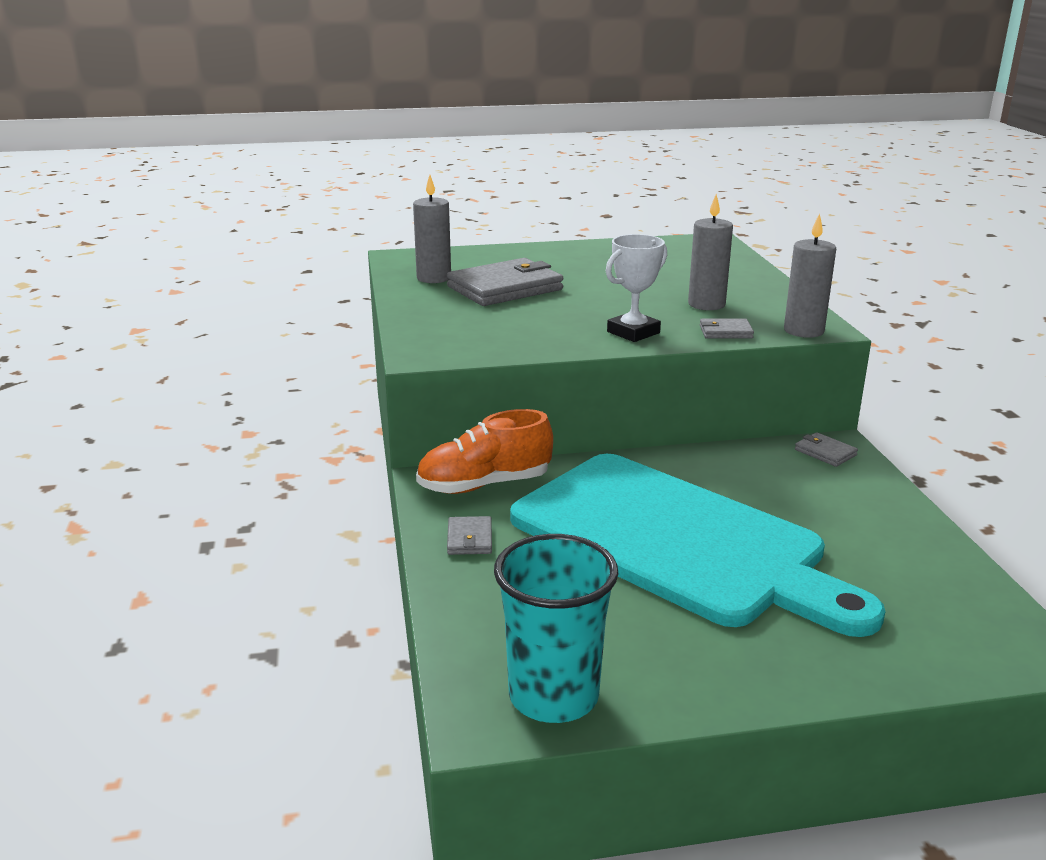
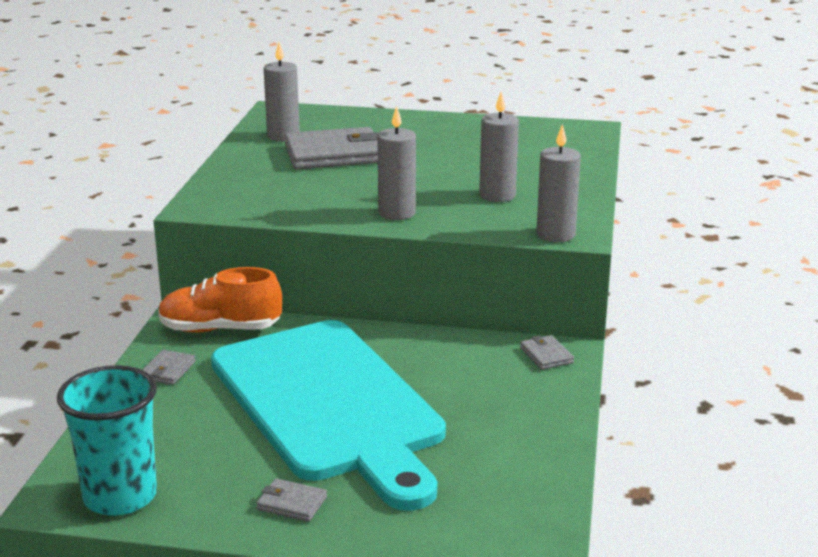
camera: 20 degrees right, 0 degrees up
(633, 332) = (397, 213): white trophy -> grey candle
(725, 332) = (481, 225): grey wallet -> grey wallet (292, 503)

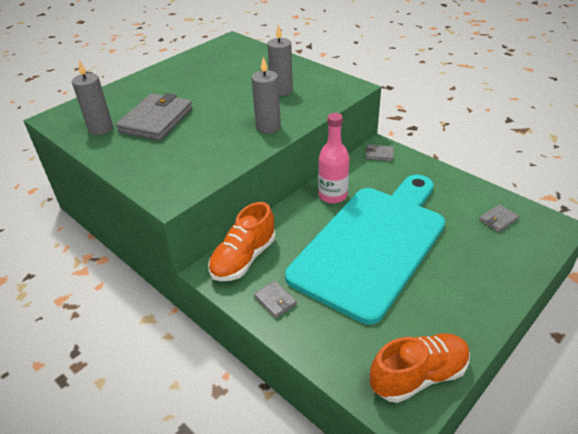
camera: 55 degrees left, 15 degrees up
(120, 497) = (418, 376): turquoise cup -> orange shoe
(292, 503) = (468, 297): grey wallet -> grey wallet (498, 220)
(329, 405) = (372, 244): turquoise cutting board -> turquoise cutting board turned 60 degrees counterclockwise
(403, 348) = (333, 195): none -> pink bottle
(555, 235) = (347, 92): grey candle -> none

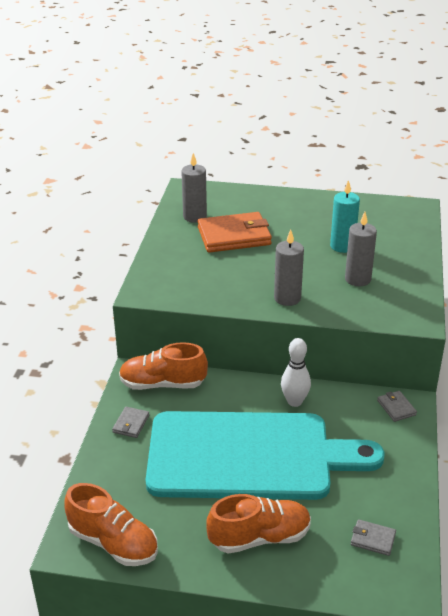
camera: 55 degrees right, 5 degrees down
(156, 120) = (234, 236): grey wallet -> orange wallet
(235, 81) = (342, 246): none -> turquoise candle
(333, 195) = (294, 401): pink bottle -> white bowling pin
(465, 276) = (260, 537): none -> orange shoe

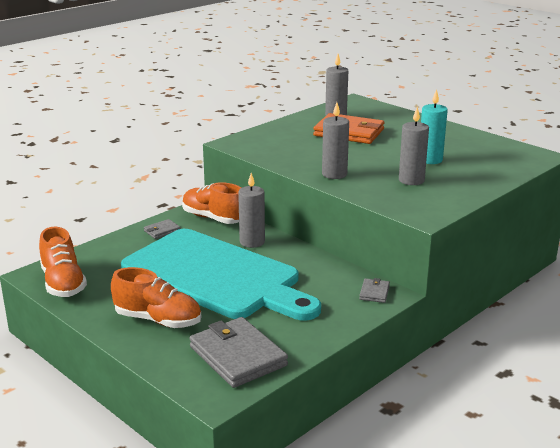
camera: 35 degrees right, 10 degrees down
(232, 398) = (252, 242): none -> grey candle
(294, 401) = (295, 260): white bowling pin -> none
(373, 539) = (238, 356): grey wallet -> grey wallet, size x2.20

